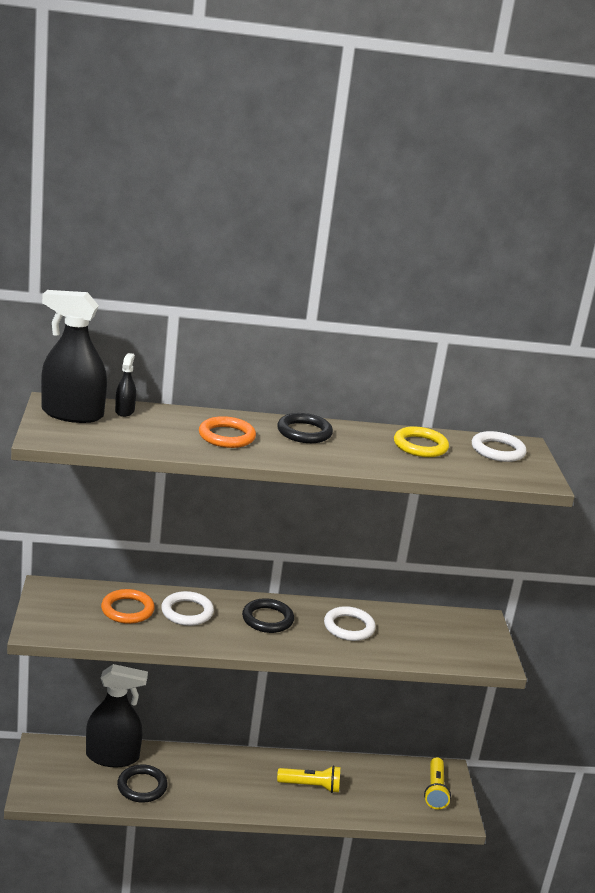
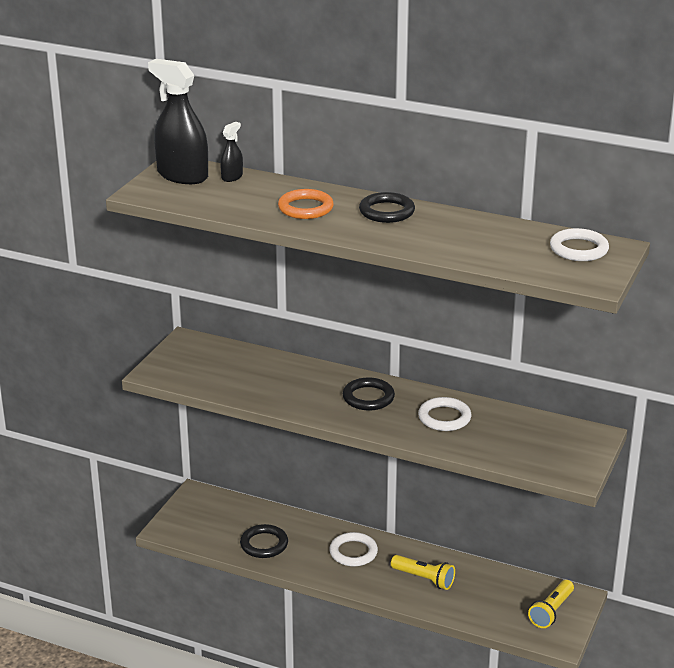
camera: 30 degrees right, 5 degrees up
(112, 756) = (253, 514): black spray bottle -> none
(127, 610) = (243, 369): orange ring -> none
(187, 612) = (296, 379): white ring -> white ring (353, 552)
(420, 446) = (496, 236): yellow ring -> none

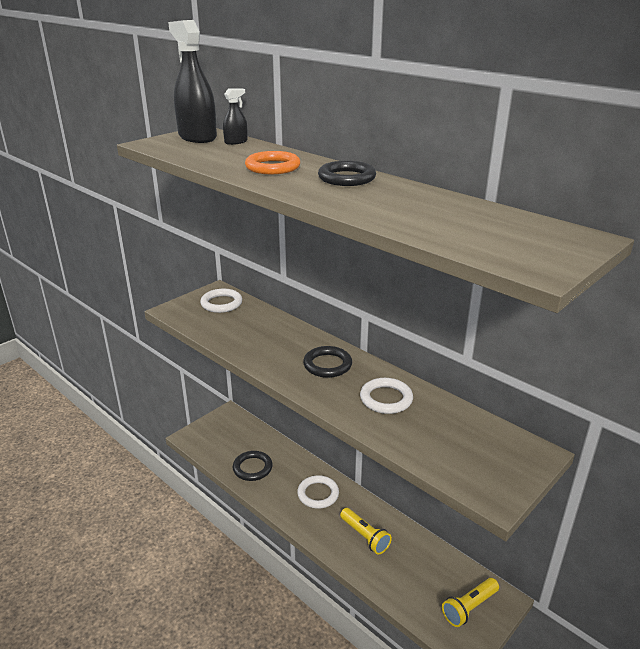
camera: 20 degrees right, 0 degrees up
(579, 249) = (536, 233): white ring -> white ring (221, 303)

